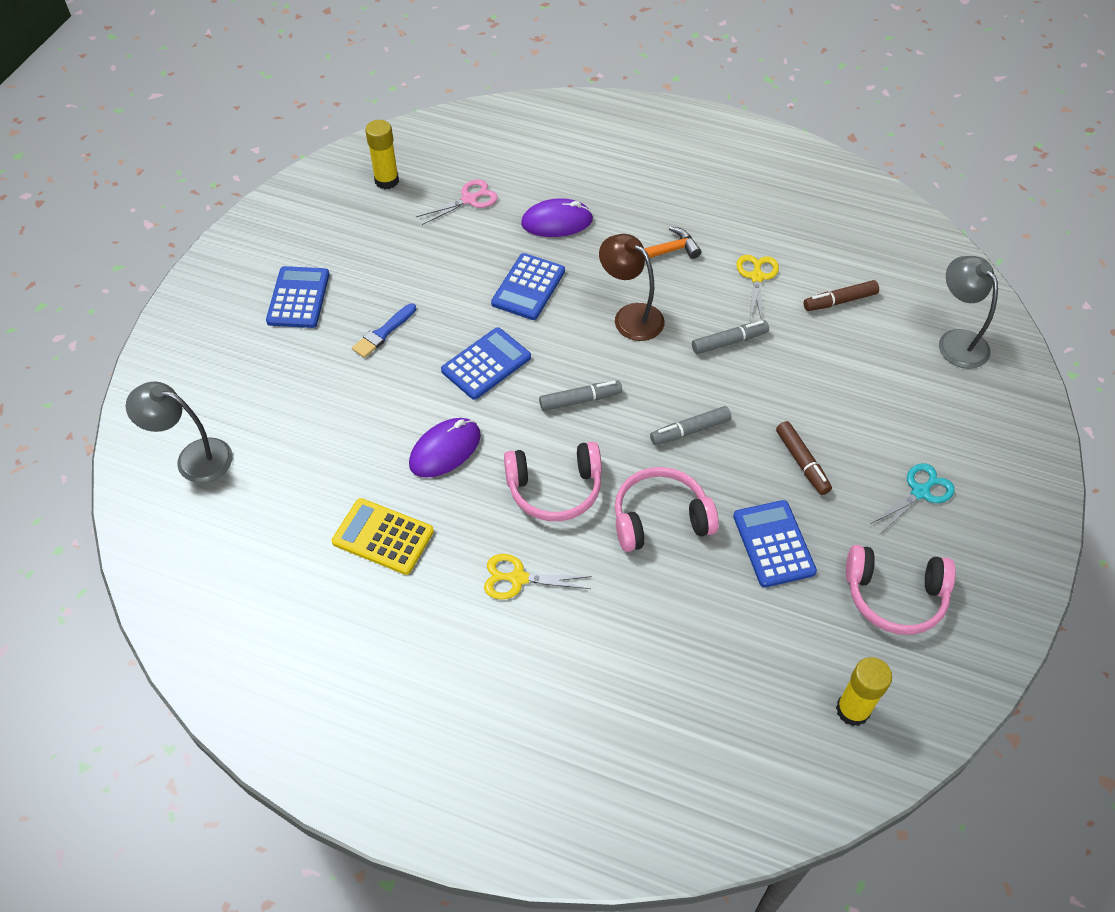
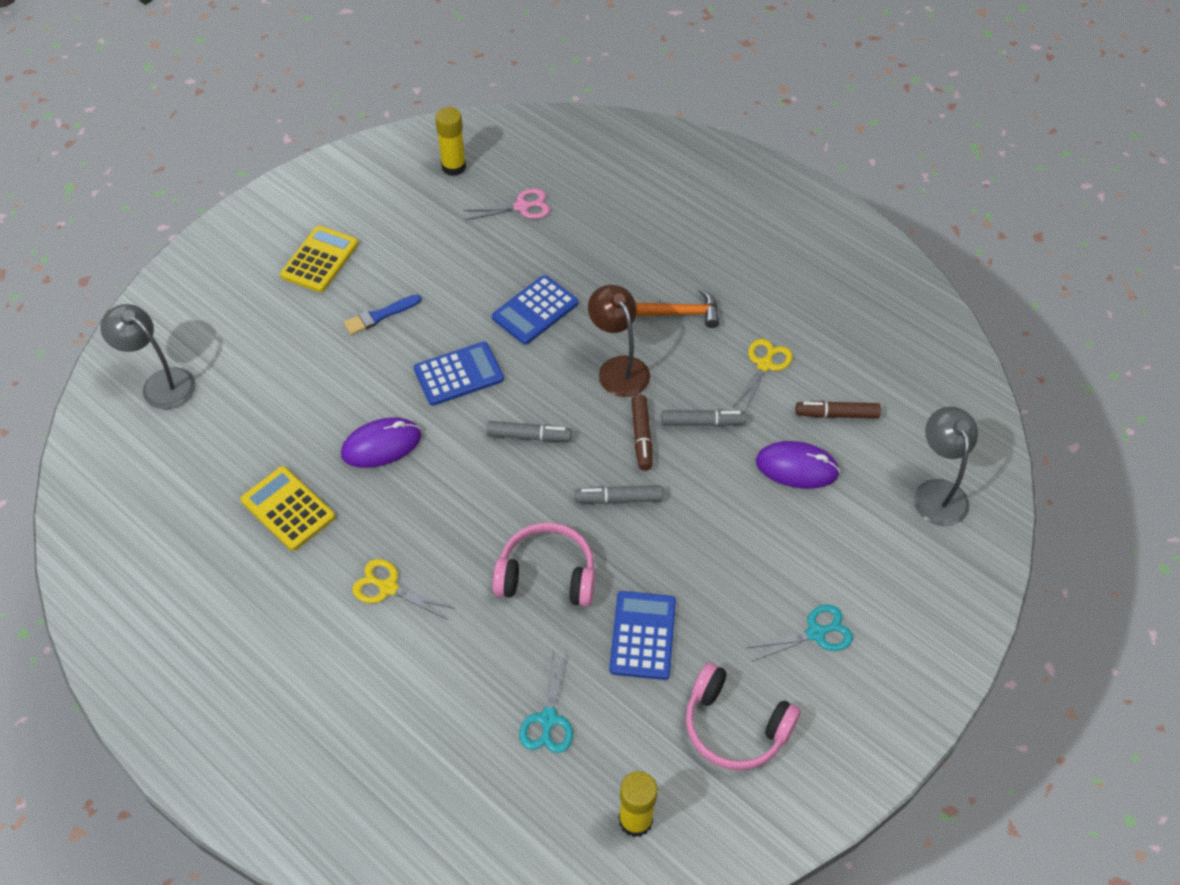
camera: 20 degrees right, 0 degrees up
(298, 298) = (320, 259): blue calculator -> yellow calculator
(555, 489) = (463, 515): pink headphones -> none
(557, 222) = (594, 252): purple mouse -> purple mouse (797, 467)
(728, 647) = (548, 719): none -> turquoise scissors
(802, 462) = (712, 565): brown marker -> brown marker (641, 436)

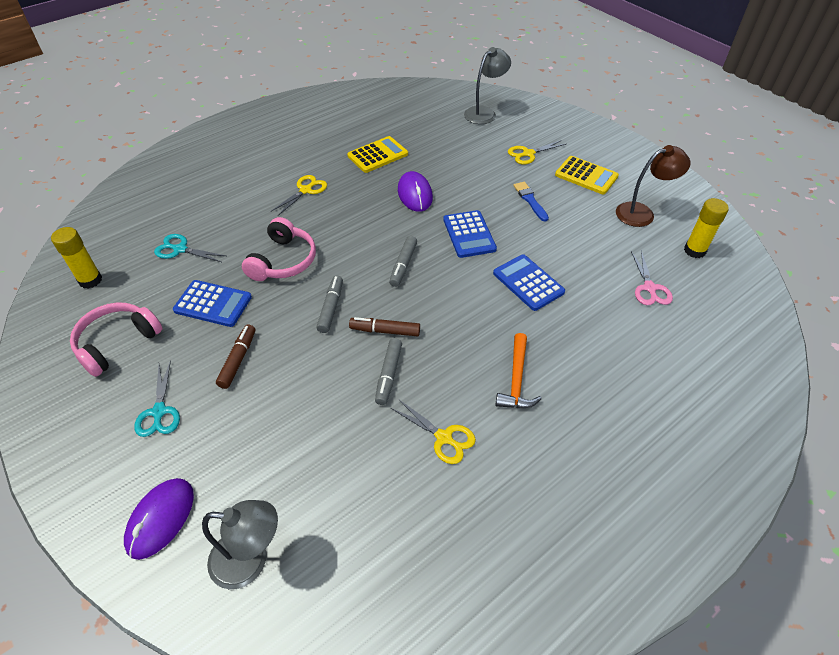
camera: 100 degrees right, 5 degrees down
(272, 322) = (528, 154): none -> yellow scissors
(618, 368) = (459, 327): brown lamp -> brown lamp (642, 213)
(797, 467) = (320, 437): purple mouse -> purple mouse (160, 519)
(837, 414) = (370, 488): brown marker -> brown marker (238, 360)

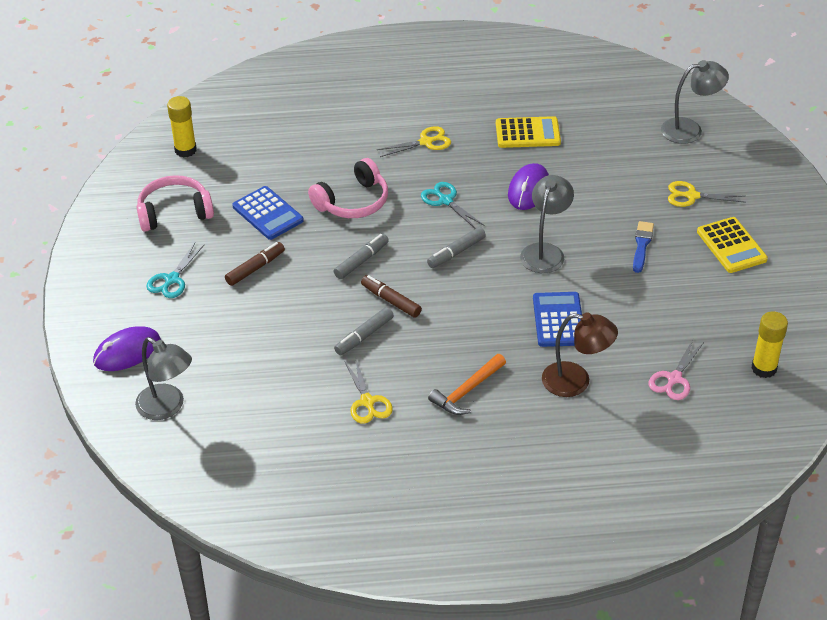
camera: 35 degrees right, 5 degrees down
(180, 249) = (274, 153): turquoise scissors -> turquoise scissors (445, 201)
(469, 234) = (545, 251): blue calculator -> grey lamp
(642, 213) = (750, 309): brown lamp -> brown lamp (576, 382)

